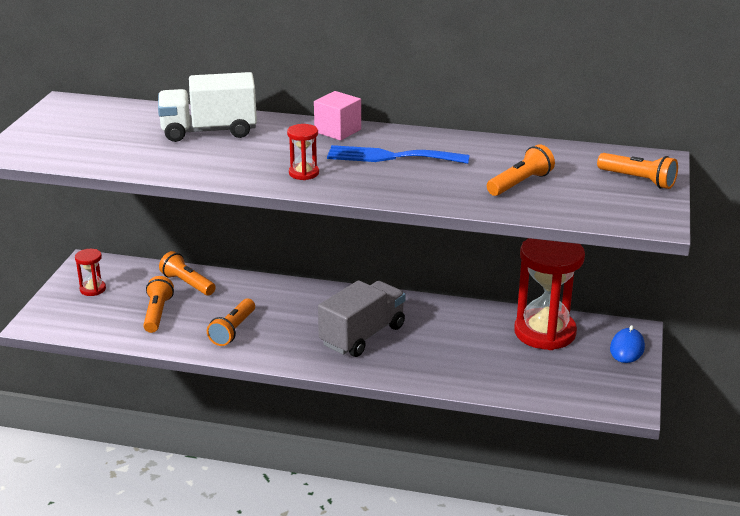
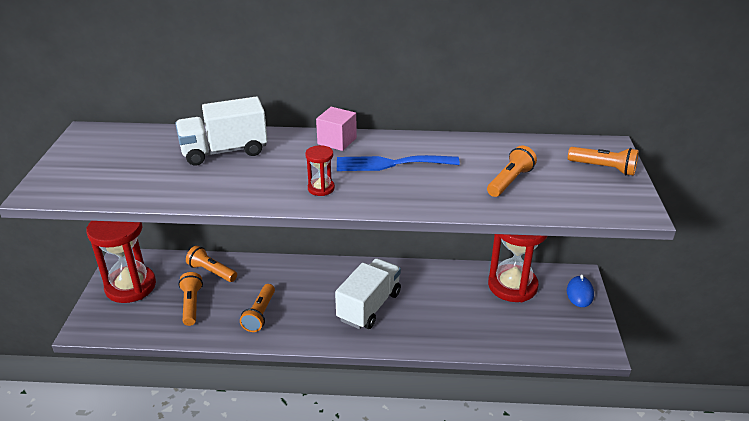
camera: 10 degrees left, 5 degrees up
(93, 289) = (130, 286): red hourglass -> red hourglass, size x2.26
(362, 335) = (369, 306): grey truck -> white truck

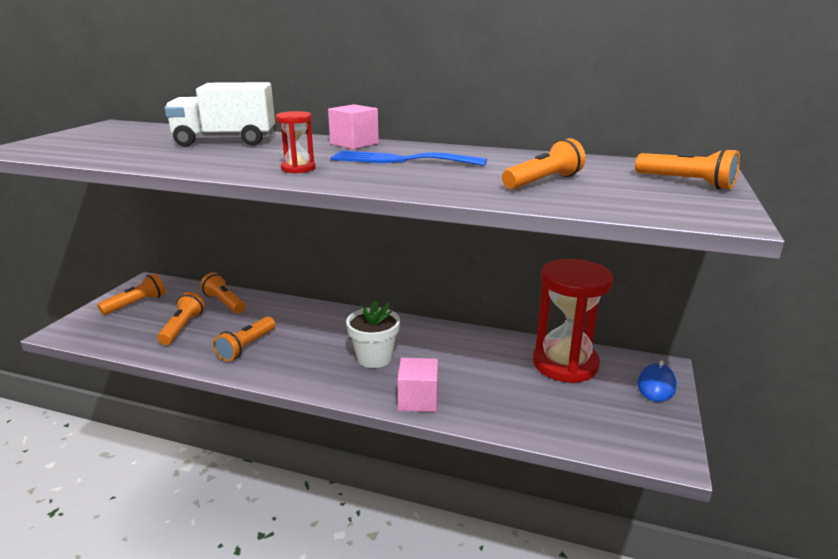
camera: 15 degrees right, 10 degrees down
(130, 286) = (136, 304): red hourglass -> orange flashlight
(369, 306) = (374, 358): white truck -> white flower pot
(419, 338) = (418, 399): none -> pink cube

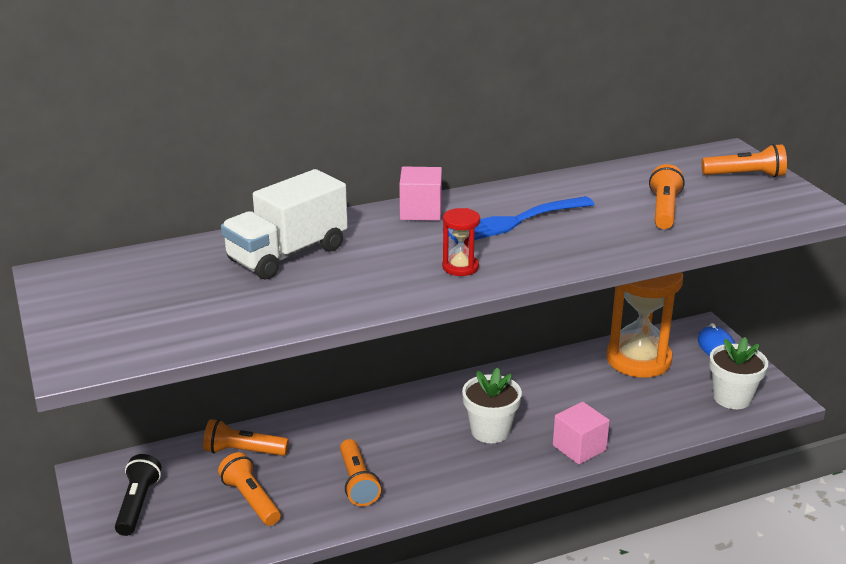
camera: 40 degrees left, 5 degrees up
(136, 304) = (138, 504): orange flashlight -> black flashlight
(565, 364) = (638, 359): red hourglass -> orange hourglass
(613, 430) = (732, 398): none -> white flower pot

